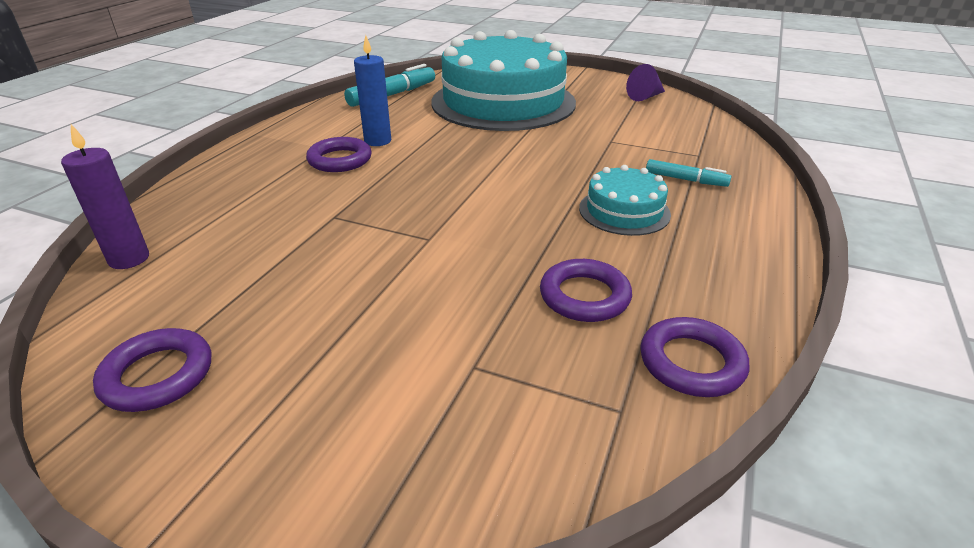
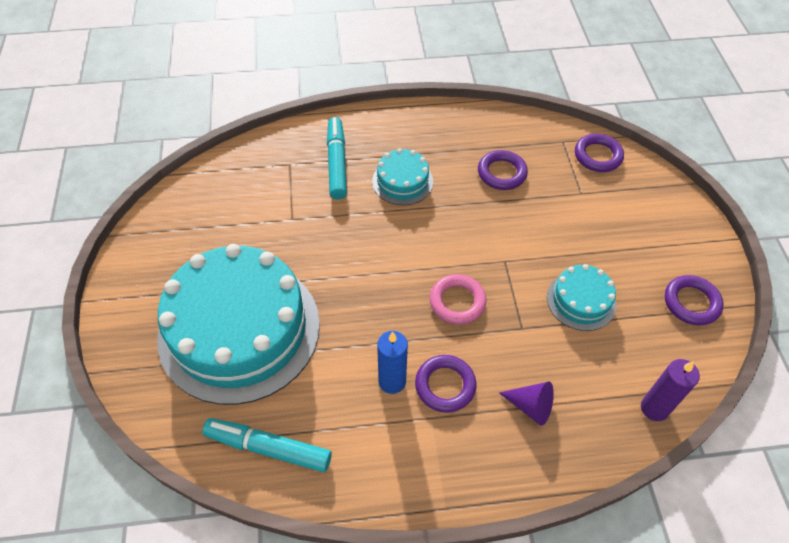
camera: 120 degrees left, 20 degrees up
(307, 270) = (581, 300): none -> turquoise cake
(413, 191) = (457, 302): none -> pink ring
(645, 97) = (169, 224): purple cone -> purple cone (530, 406)
(685, 180) = (337, 163): turquoise marker -> turquoise marker, size x1.68
(691, 362) = (518, 128): purple ring -> purple ring (598, 156)

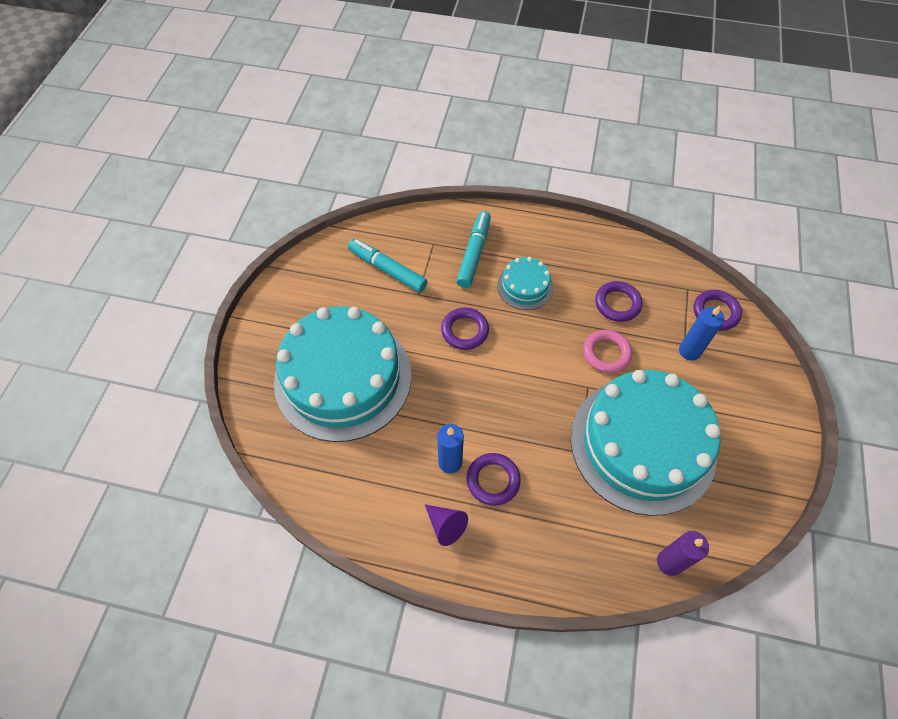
camera: 20 degrees right, 5 degrees up
(268, 448) = (332, 484): turquoise marker -> turquoise marker (387, 270)
(457, 302) = (531, 410): pink ring -> pink ring (606, 353)
(530, 406) = (559, 523): purple cone -> purple cone (446, 526)
(581, 300) = (642, 444): turquoise cake -> turquoise cake, size x2.26
(588, 199) = (689, 351): none -> blue candle
(691, 303) = (746, 479): purple ring -> purple ring (464, 331)

